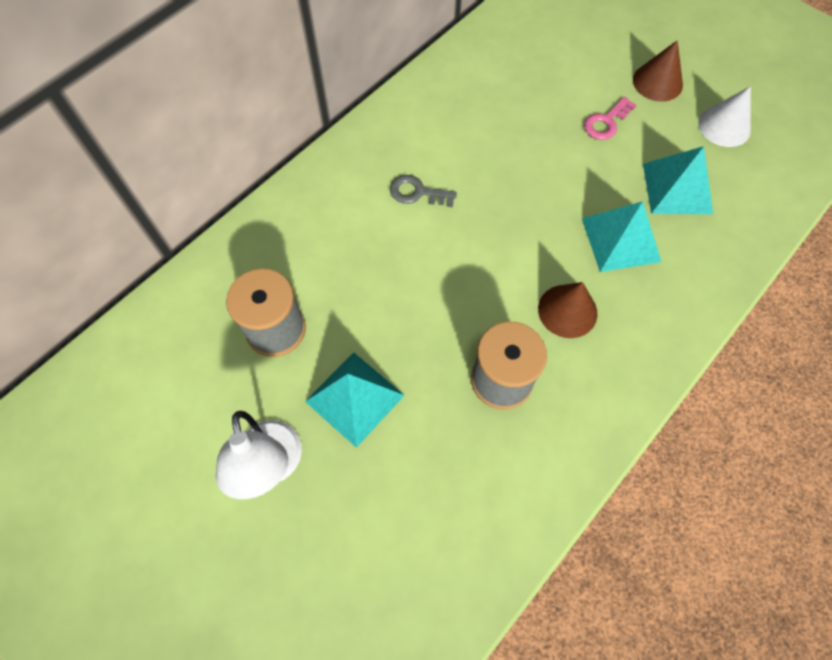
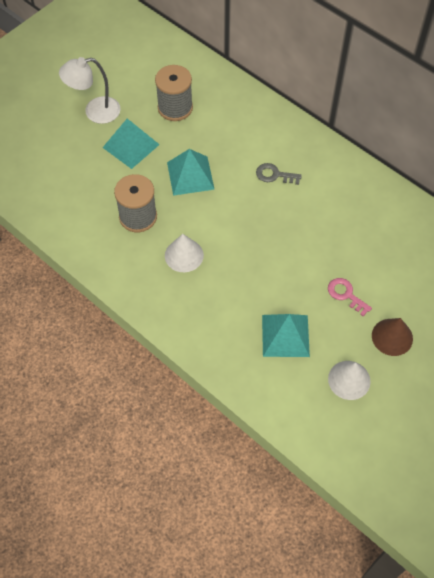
camera: 90 degrees right, 5 degrees down
(417, 193) = (274, 175): grey key -> grey key turned 90 degrees counterclockwise
(567, 311) = (184, 255): brown cone -> white cone
(620, 239) = (239, 292): turquoise pyramid -> turquoise pyramid (190, 175)

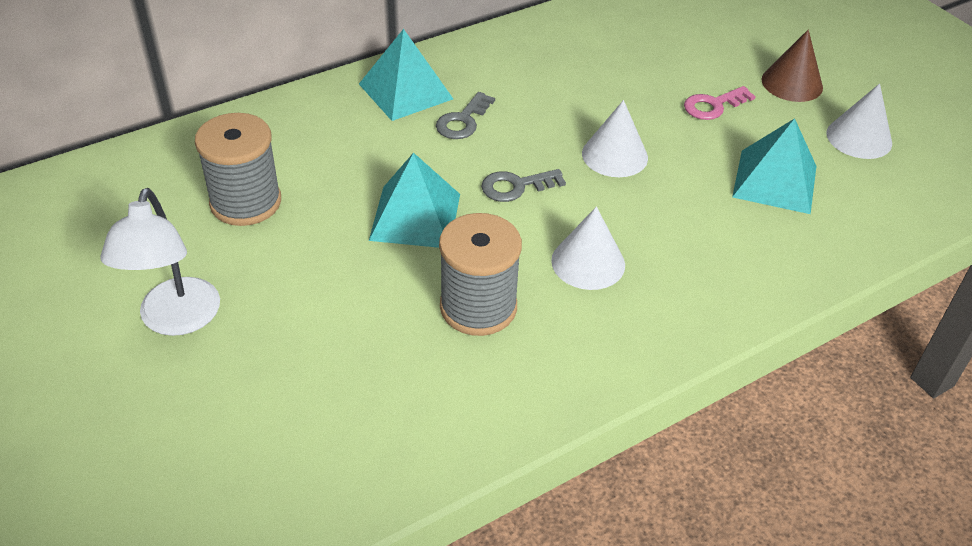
camera: 75 degrees left, 15 degrees down
(131, 146) = (300, 282): turquoise pyramid -> turquoise pyramid (406, 91)
(230, 212) = (516, 186): none -> grey key
(275, 251) = (614, 155): none -> white cone

